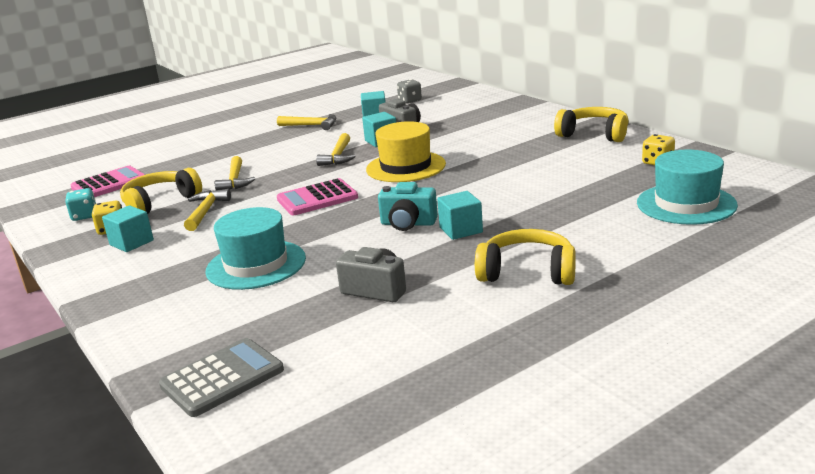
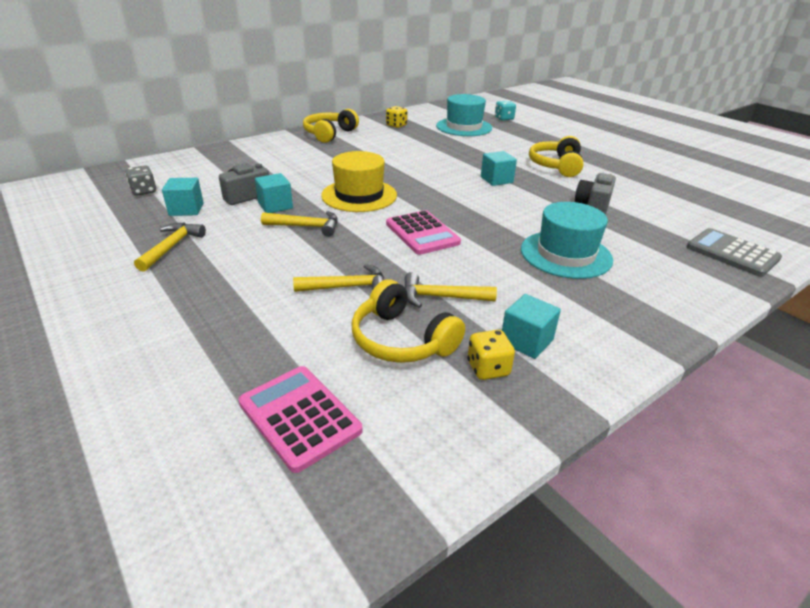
camera: 95 degrees left, 10 degrees up
(84, 216) = (436, 413): turquoise dice -> turquoise dice (504, 118)
(408, 224) = (484, 196): turquoise camera -> none

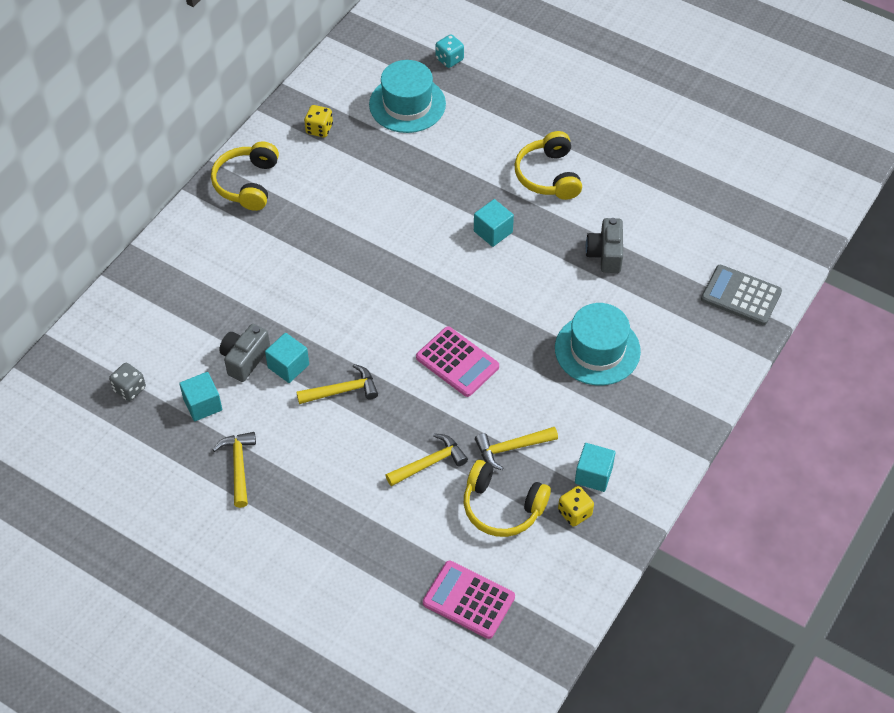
camera: 20 degrees left, 20 degrees up
(359, 195) = (362, 316): yellow hat -> none

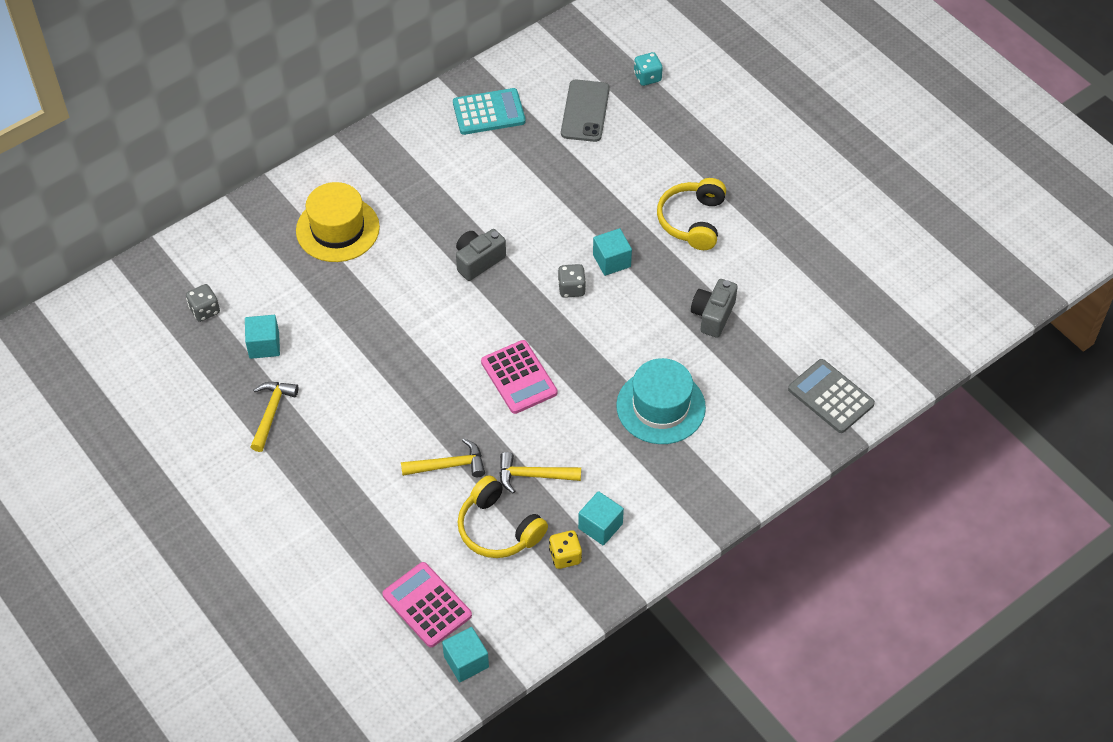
camera: 20 degrees right, 0 degrees up
(225, 275) = (337, 229): none -> yellow hat
(245, 359) = (321, 314): grey camera -> grey camera (478, 261)
(247, 183) = (397, 147): yellow headphones -> none
(288, 366) = (358, 333): turquoise cube -> turquoise cube (466, 662)
(319, 129) = (489, 112): yellow dice -> turquoise calculator
(342, 390) = (398, 371): yellow hammer -> none
(407, 104) = (585, 111): turquoise hat -> grey phone
(468, 267) = (571, 288): none -> grey dice

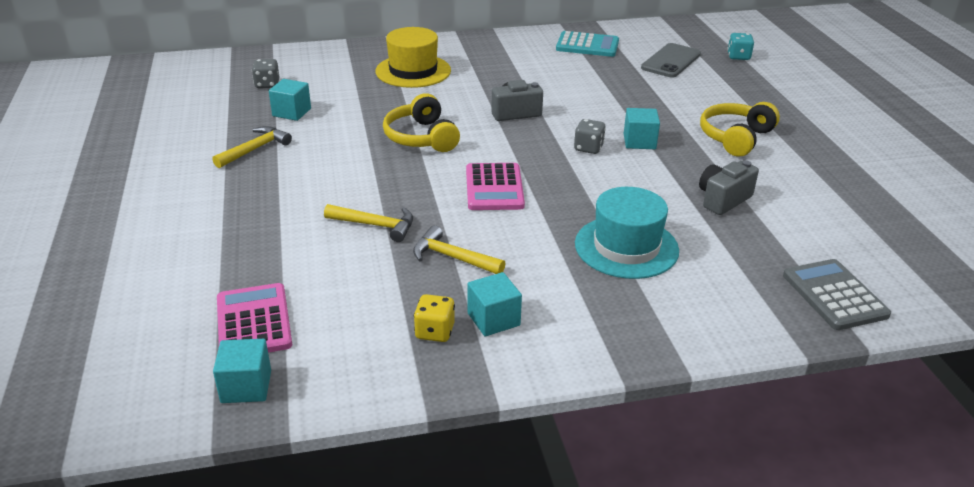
camera: 25 degrees right, 20 degrees down
(498, 528) = (383, 286): yellow headphones -> yellow headphones (421, 137)

